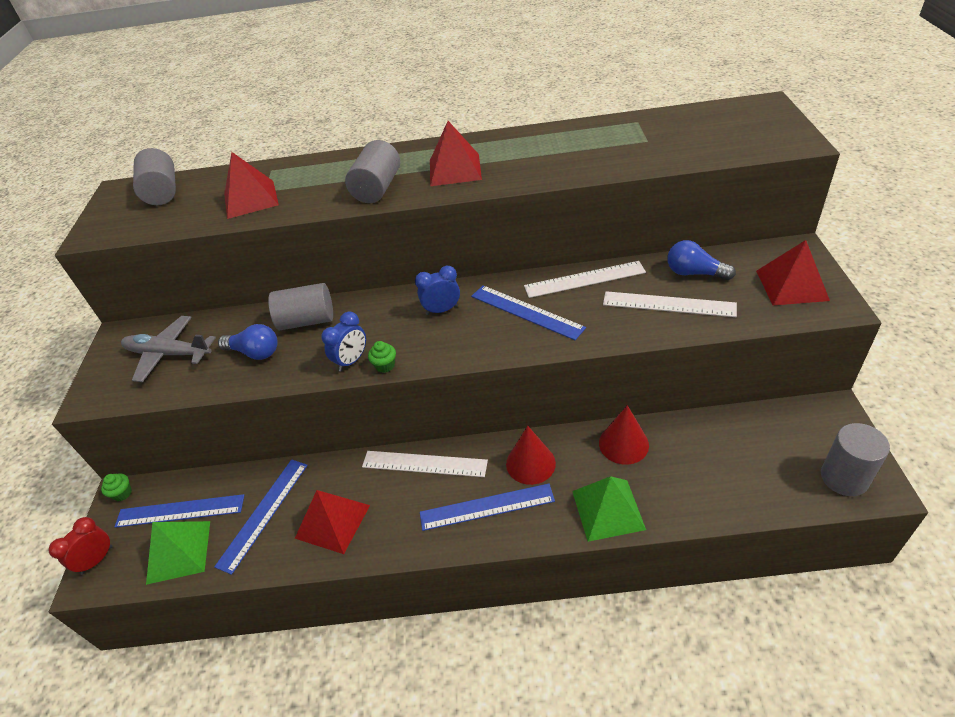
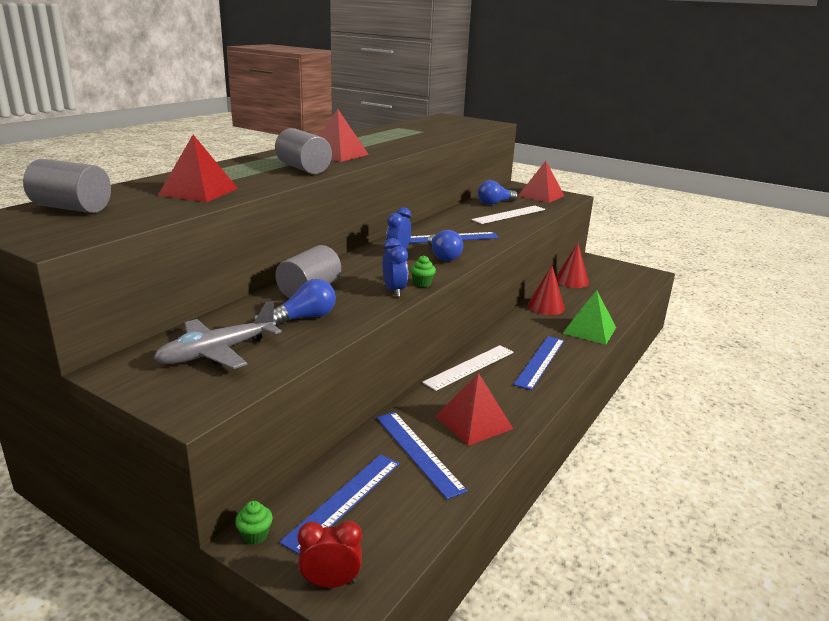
camera: 60 degrees left, 20 degrees down
(97, 560) = (330, 583): red clock -> red clock turned 105 degrees clockwise
(179, 552) = (398, 516): green pyramid -> none
(469, 337) = (443, 256): none -> blue light bulb
(530, 463) = (522, 335): red cone -> red cone (571, 281)
(584, 279) = (449, 219): white ruler -> none
(844, 478) = (637, 276): grey cylinder -> none

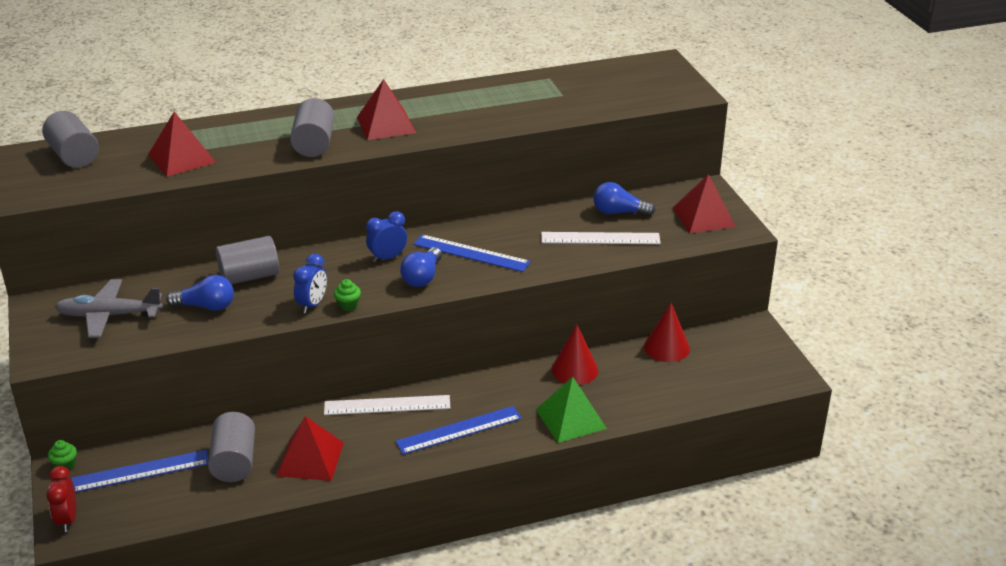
camera: 40 degrees right, 10 degrees up
(330, 583) = (67, 519): red clock -> red clock turned 135 degrees counterclockwise
(418, 452) = (234, 462): blue ruler -> grey cylinder

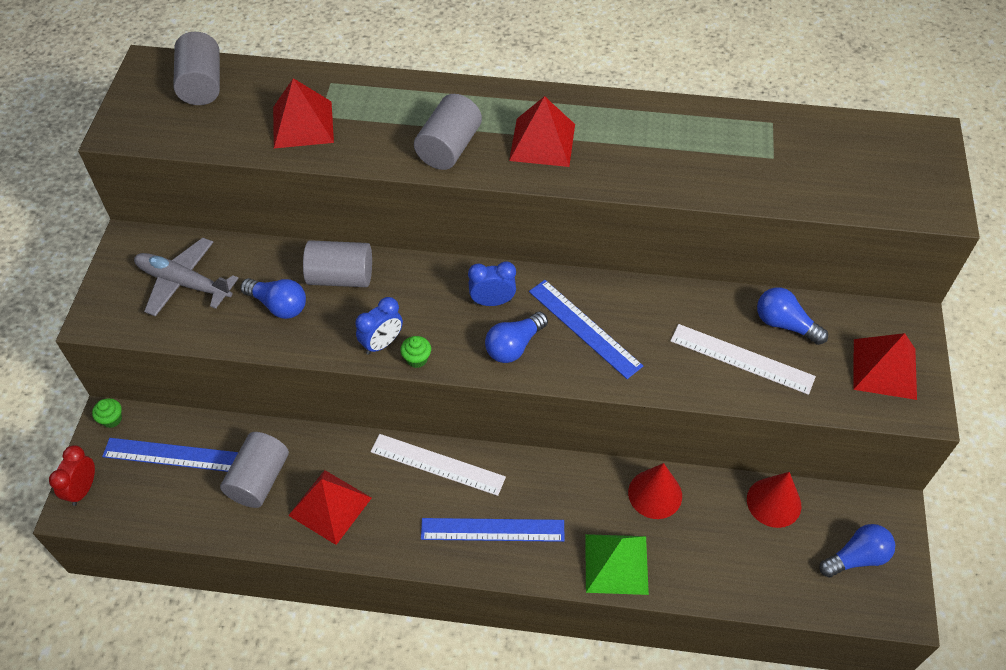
camera: 25 degrees right, 20 degrees up
(745, 359) = (856, 557): none -> blue light bulb

